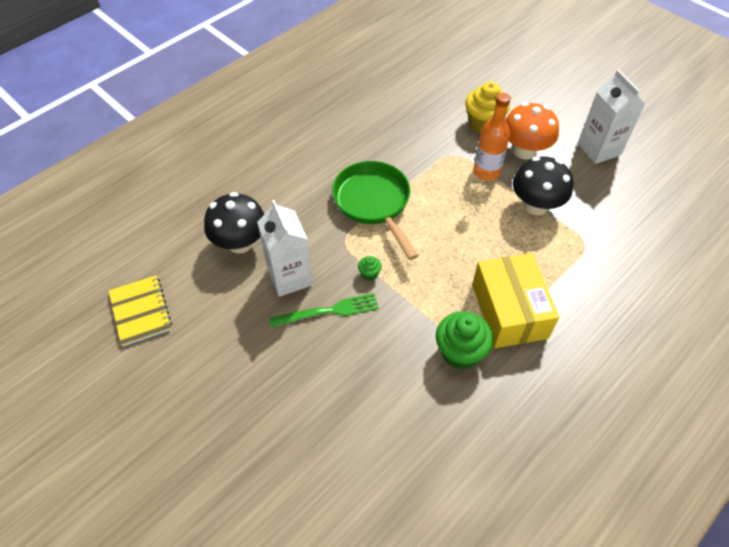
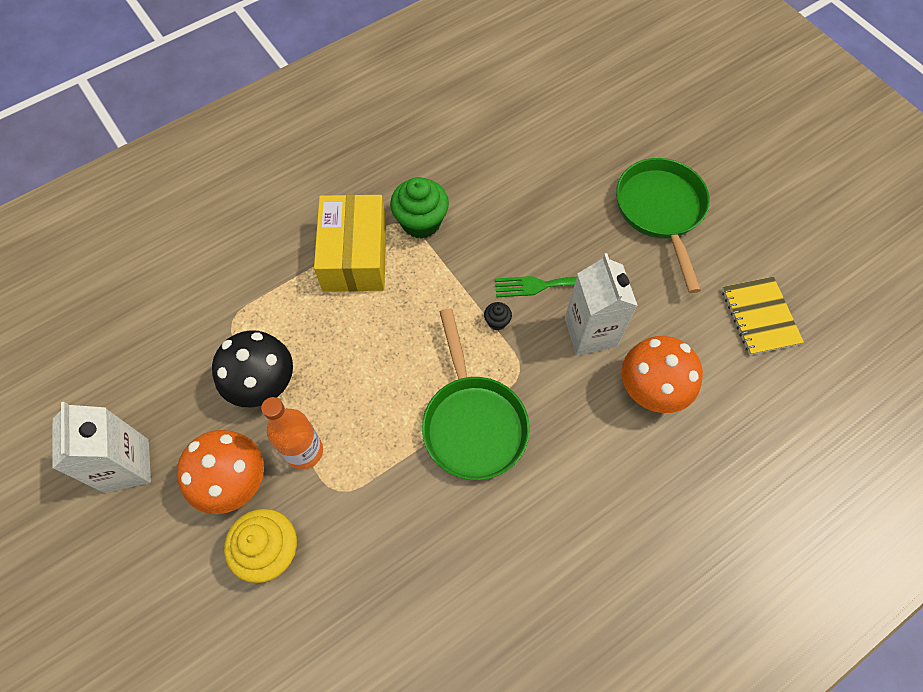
camera: 170 degrees left, 10 degrees up
(222, 402) = (661, 212): none -> green pan
(240, 243) = (651, 389): black mushroom -> orange mushroom
(369, 274) = (497, 322): green cupcake -> black cupcake

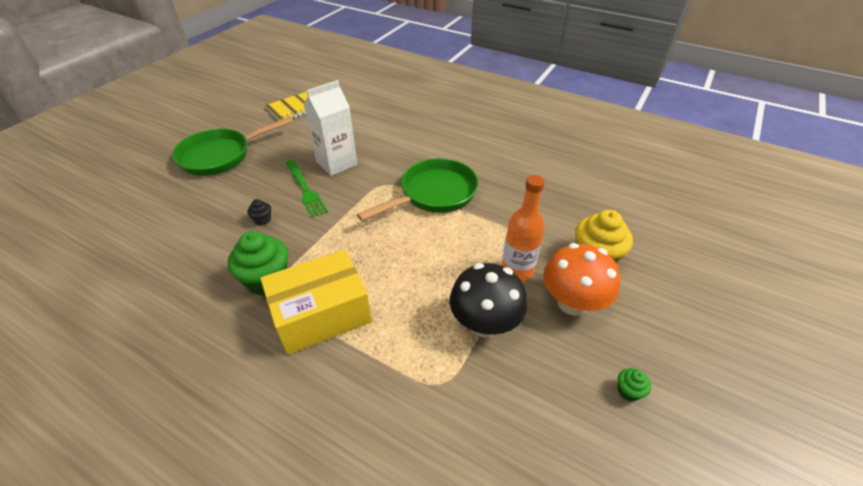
camera: 115 degrees left, 20 degrees down
(126, 465) = (628, 391): white carton -> green cupcake
(497, 322) = (349, 205): black cupcake -> black cupcake (262, 220)
(651, 389) = (365, 133): orange mushroom -> none

